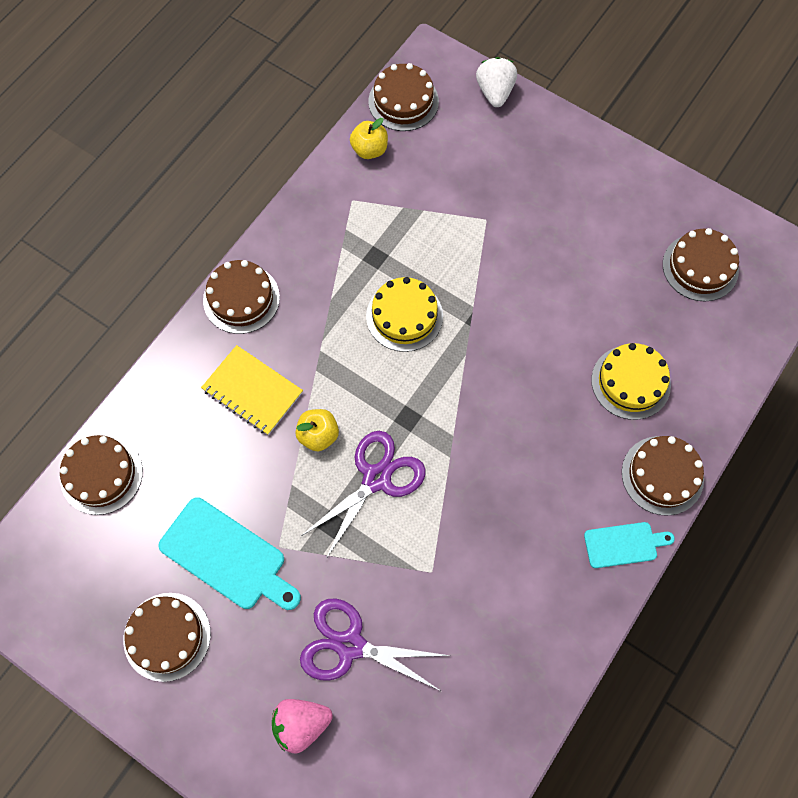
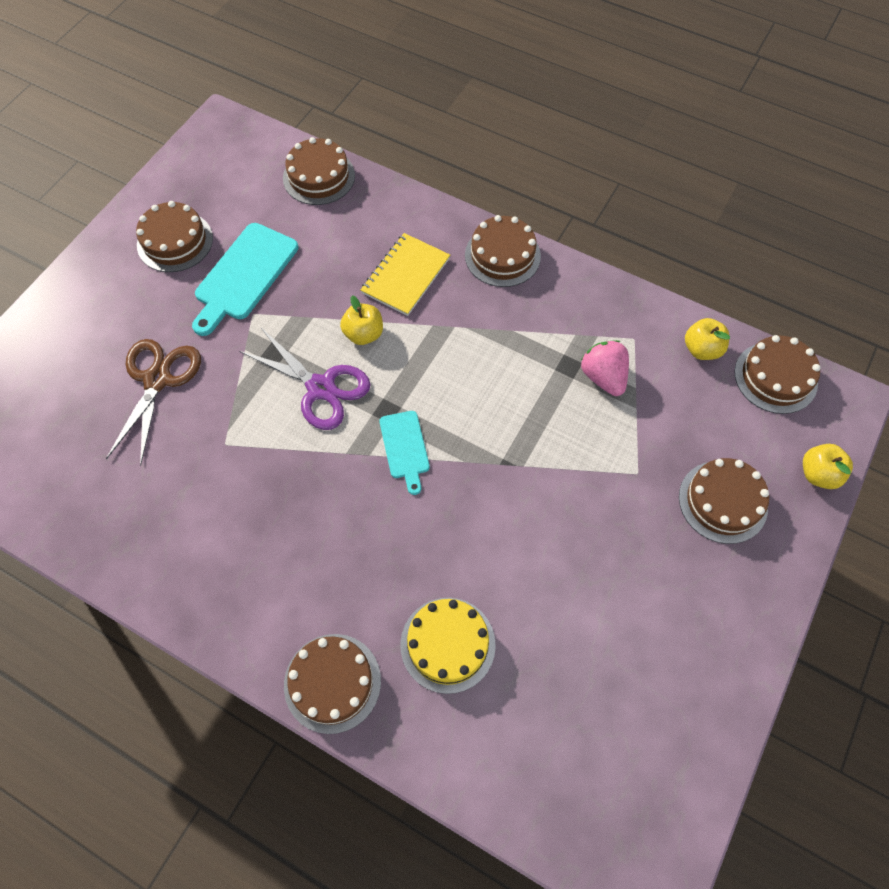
camera: 85 degrees right, 5 degrees down
(301, 724) = (90, 348): pink strawberry -> pink strawberry (603, 377)
(350, 645) = (157, 380): purple scissors -> brown scissors
(404, 316) = (502, 399): yellow cake -> none
(495, 92) = (818, 474): white strawberry -> yellow apple
(624, 544) = (250, 637): turquoise cutting board -> turquoise cutting board (405, 448)
(700, 267) = (619, 736): brown cake -> brown cake (723, 501)

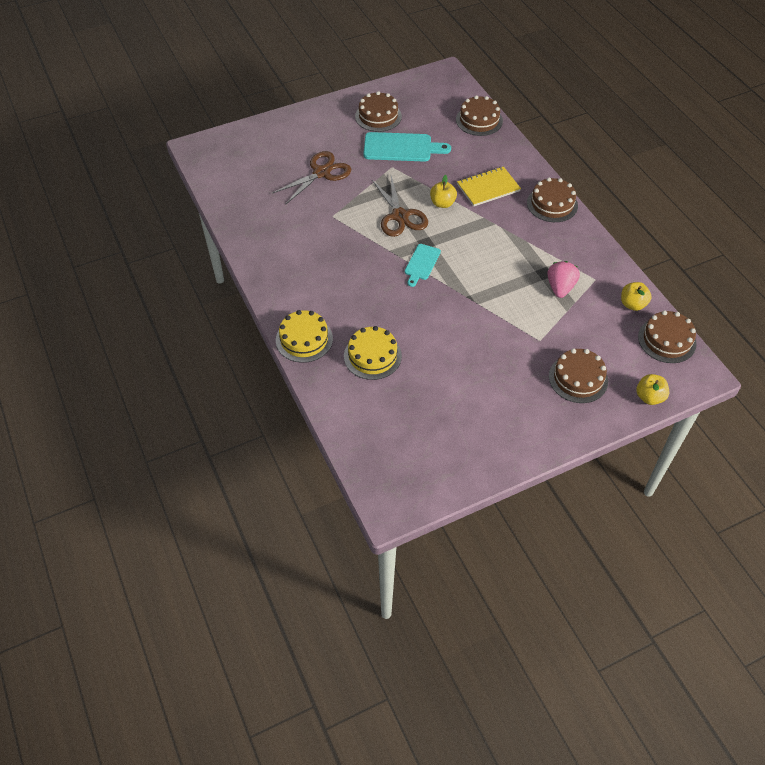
camera: 35 degrees right, 10 degrees down
(244, 275) = (401, 148): turquoise cutting board -> turquoise cutting board turned 150 degrees counterclockwise
(320, 388) = (400, 216): purple scissors -> brown scissors
(332, 682) = (304, 339): brown cake -> yellow cake

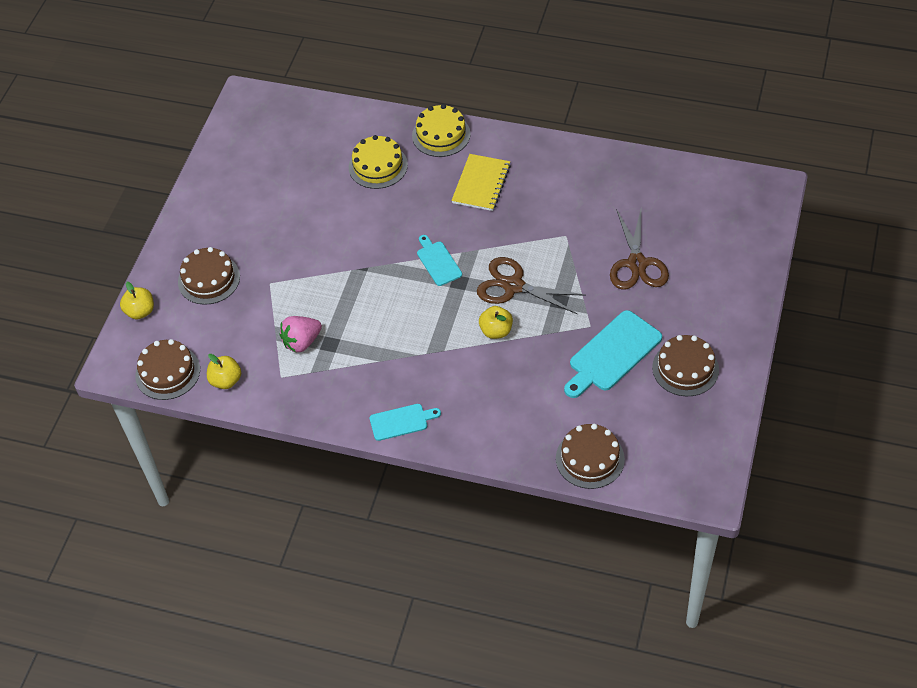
camera: 135 degrees right, 0 degrees up
(488, 188) = (478, 385): yellow notebook -> yellow notebook (481, 184)
(552, 204) = (401, 421): brown cake -> turquoise cutting board
(560, 288) = (302, 342): pink strawberry -> pink strawberry turned 90 degrees clockwise

